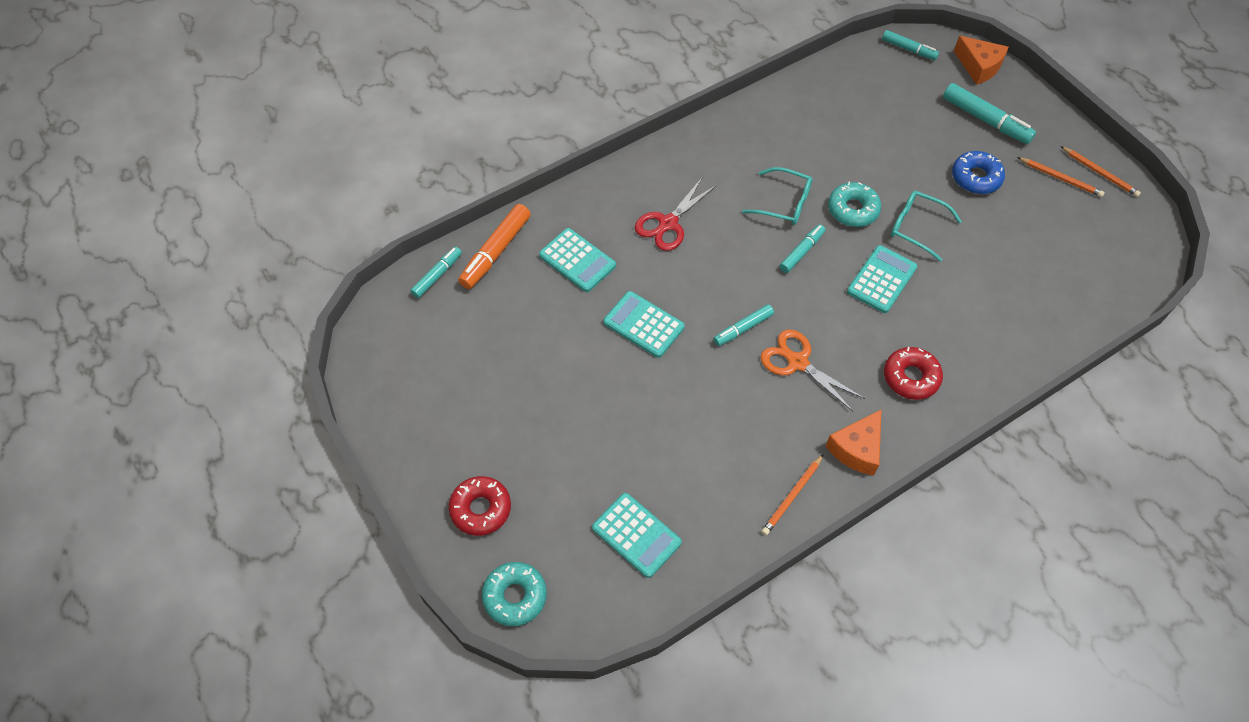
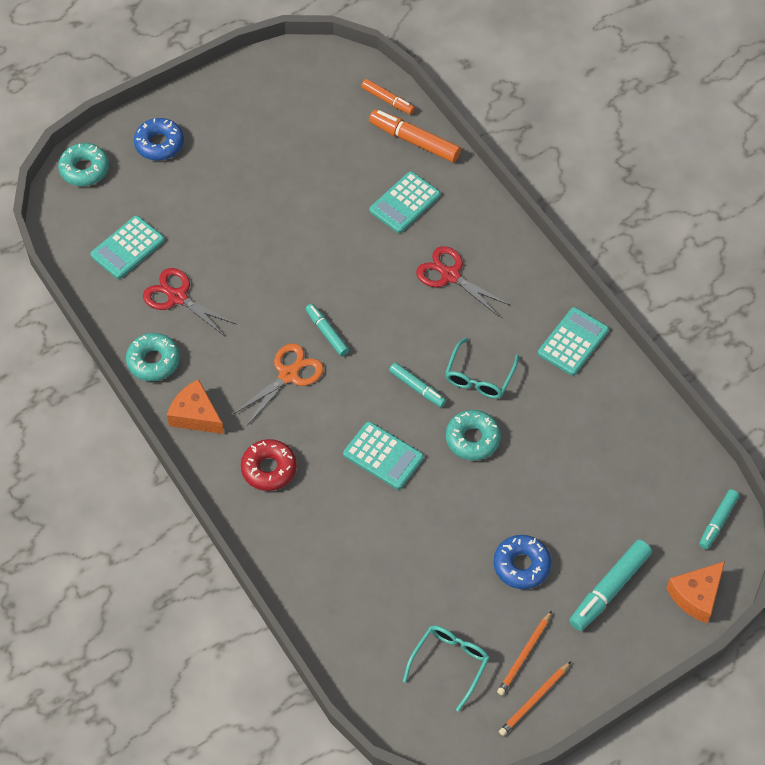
camera: 90 degrees right, 0 degrees up
(437, 275) = (387, 100): turquoise marker -> orange marker
(481, 509) = (159, 144): red donut -> blue donut
(644, 325) = (332, 254): turquoise calculator -> turquoise calculator (573, 342)
(705, 476) = (177, 297): none -> red scissors
(792, 496) = (153, 361): orange pencil -> turquoise donut
(917, 228) = (450, 497): turquoise glasses -> turquoise glasses (449, 664)

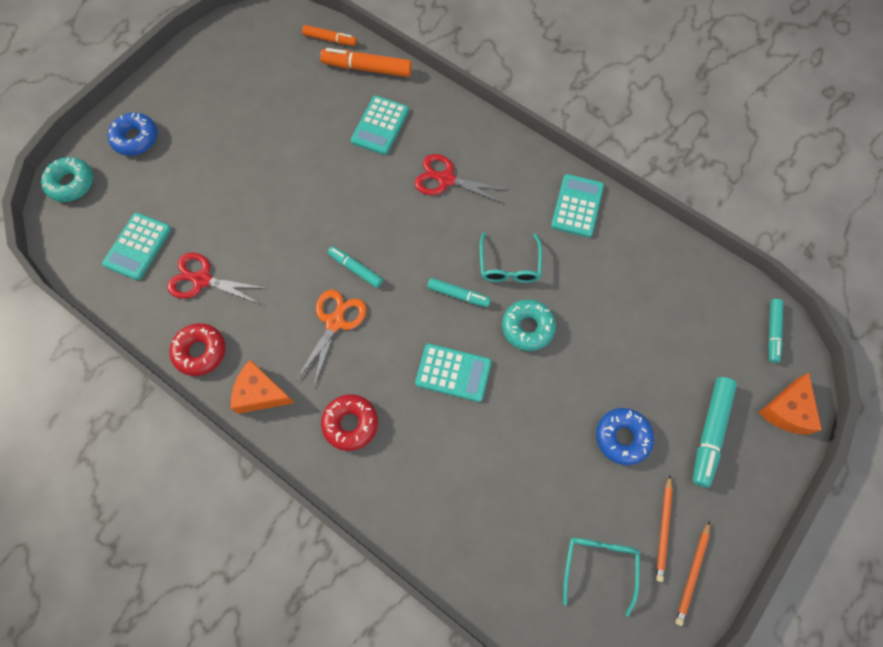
camera: 20 degrees left, 10 degrees up
(153, 361) = (200, 351): turquoise donut -> red donut

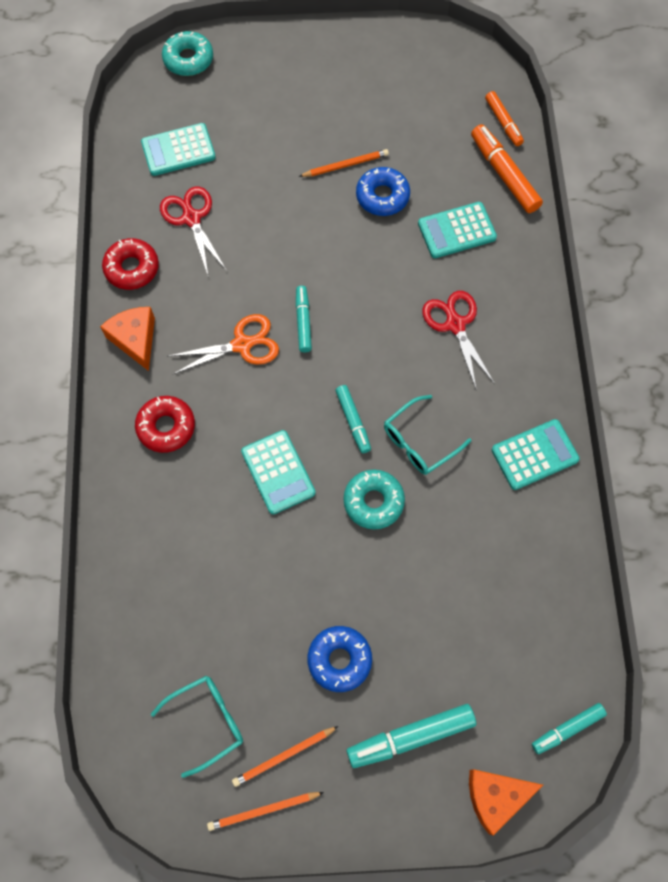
camera: 50 degrees right, 0 degrees up
(136, 138) = (268, 66): blue donut -> blue donut (382, 196)
(264, 151) = (345, 165): none -> orange pencil

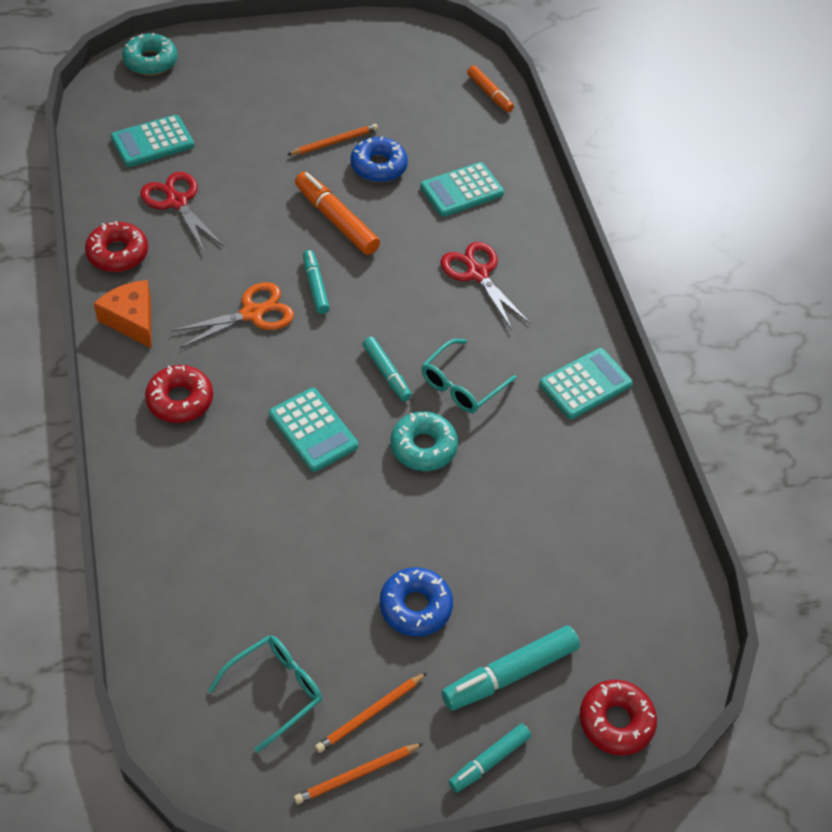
camera: 15 degrees left, 15 degrees down
(495, 797) = (615, 721): orange cheese -> red donut
(504, 174) = (499, 138): orange marker -> orange marker (336, 220)
(567, 729) = (677, 642): turquoise marker -> turquoise marker (489, 761)

